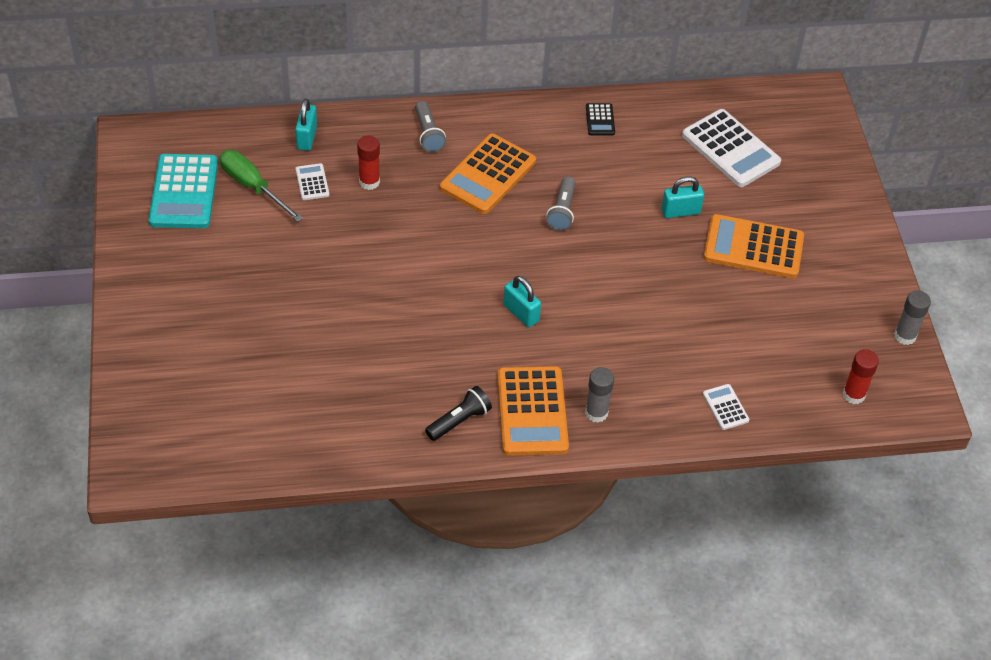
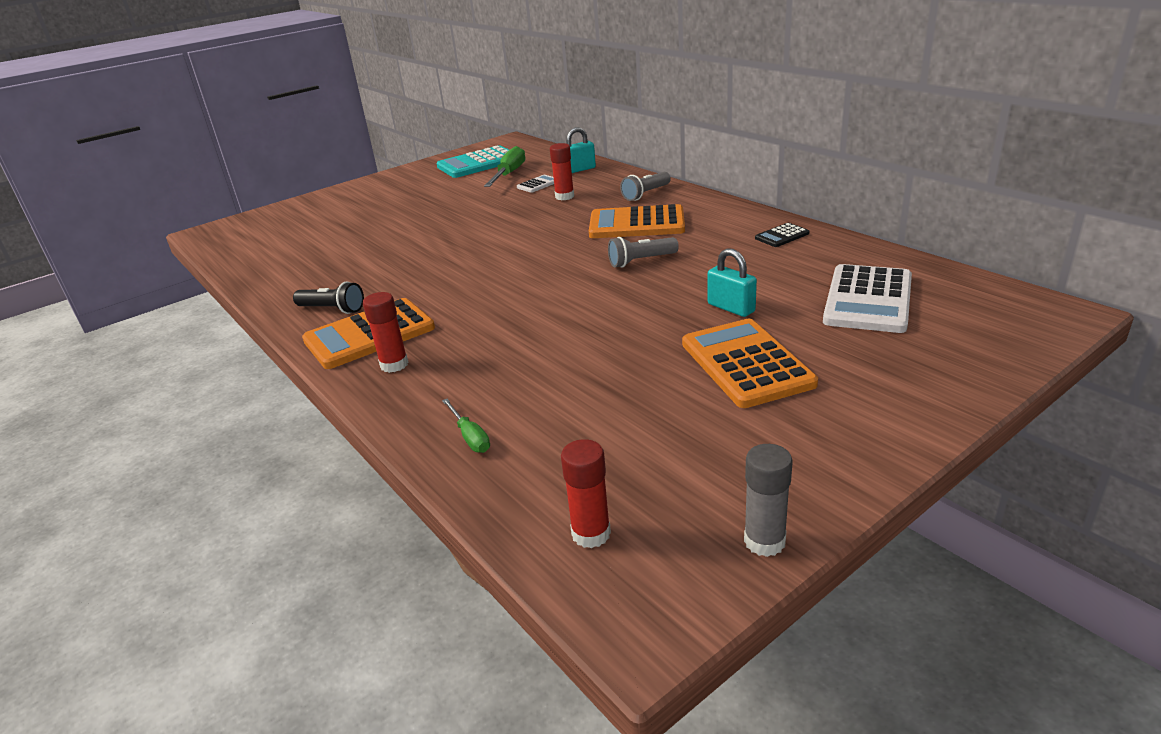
camera: 65 degrees right, 20 degrees down
(521, 313) = (491, 288): turquoise padlock -> none
(596, 413) = (394, 365): grey glue stick -> red glue stick
(725, 407) = (470, 437): white calculator -> green screwdriver

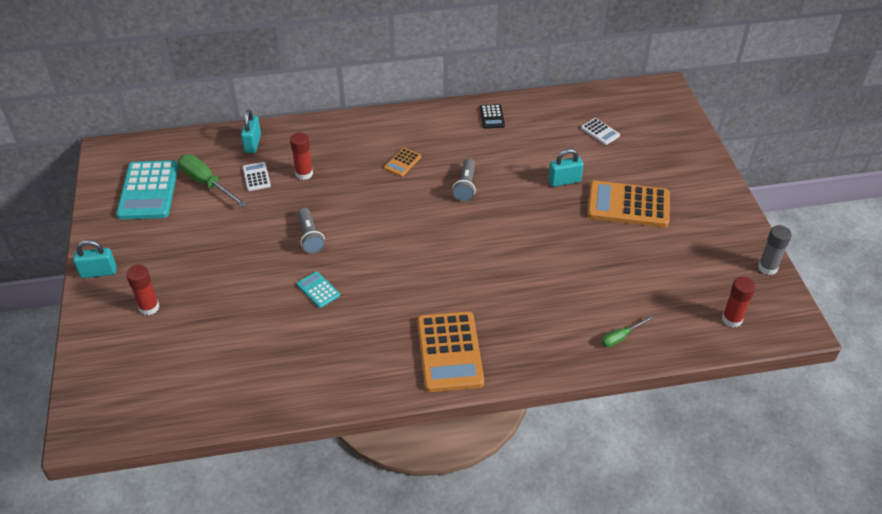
camera: 65 degrees left, 15 degrees up
(332, 309) = (385, 364): black flashlight -> none
(373, 182) = (98, 272): none -> turquoise padlock
(394, 365) = (507, 349): red glue stick -> red glue stick (149, 307)
(414, 251) = (318, 290): none -> turquoise calculator
(470, 437) = (620, 337): green screwdriver -> green screwdriver turned 150 degrees clockwise
(636, 224) = (402, 162): orange calculator -> orange calculator, size x0.47
(646, 194) = (352, 135): grey flashlight -> grey flashlight (310, 237)
(868, 300) = (600, 132): white calculator -> white calculator, size x0.47

